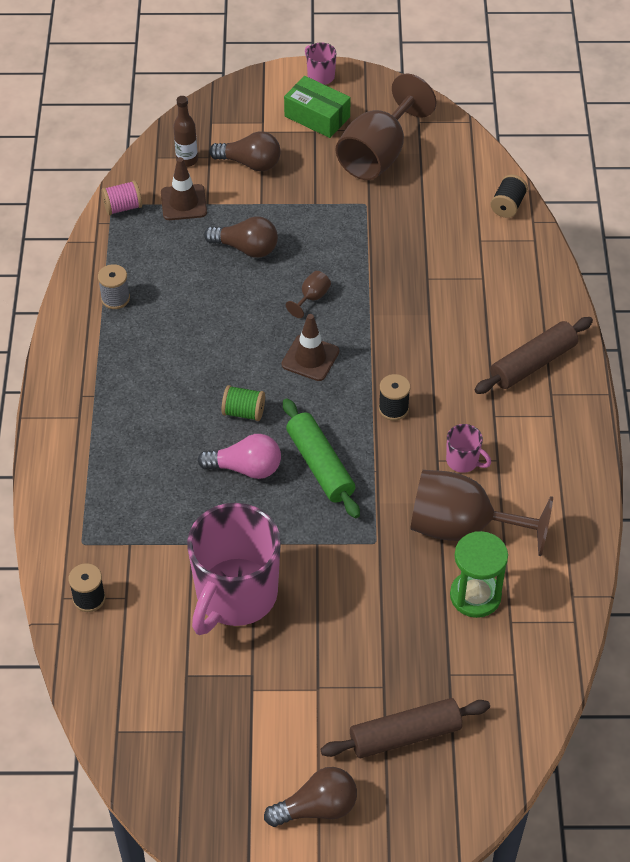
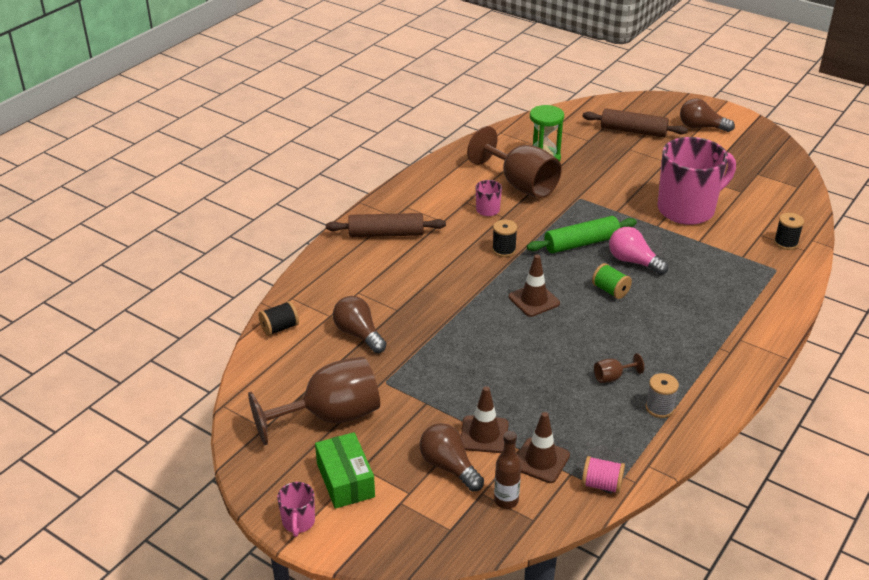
camera: 145 degrees left, 15 degrees down
(245, 201) = (484, 434): none -> brown traffic cone
(246, 248) = (516, 395): brown light bulb -> brown light bulb (358, 334)
(311, 298) = (496, 336): brown goblet -> brown goblet (612, 377)
(320, 465) = (581, 243): green rolling pin -> green rolling pin turned 60 degrees clockwise

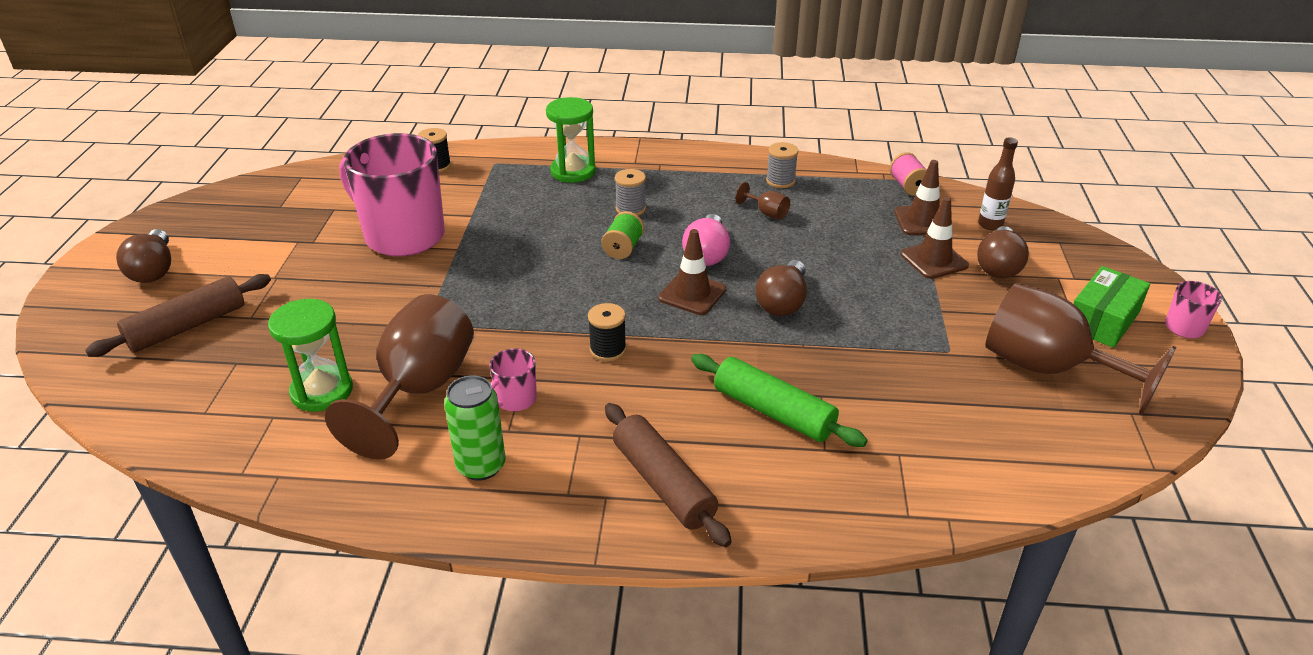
camera: 120 degrees left, 0 degrees up
(279, 328) = (977, 492): black spool -> none
(358, 334) = (901, 408): brown light bulb -> brown light bulb (782, 302)
(448, 189) = (481, 466): none -> green can
(581, 243) = (540, 293): green rolling pin -> green rolling pin (773, 412)
(633, 131) = (187, 327): brown rolling pin -> brown rolling pin turned 60 degrees clockwise
(633, 261) = (551, 247): pink light bulb -> pink light bulb (707, 254)
(663, 311) = (630, 209): none -> grey spool
(741, 302) = (573, 171): none -> green hourglass

